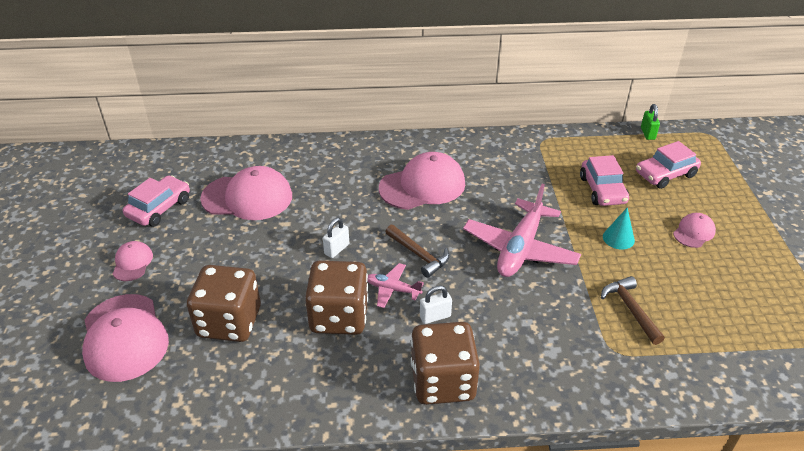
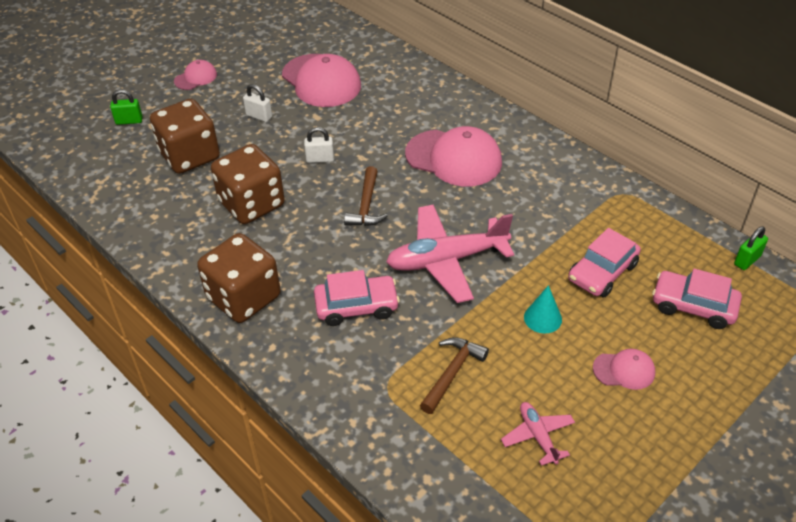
camera: 50 degrees right, 5 degrees up
(124, 337) = (129, 121): pink cap -> green padlock
(159, 208) = (260, 51): pink car -> pink car (356, 306)
(393, 289) = (310, 214): pink plane -> pink plane (538, 436)
(435, 316) = (307, 254): white padlock -> white padlock (259, 116)

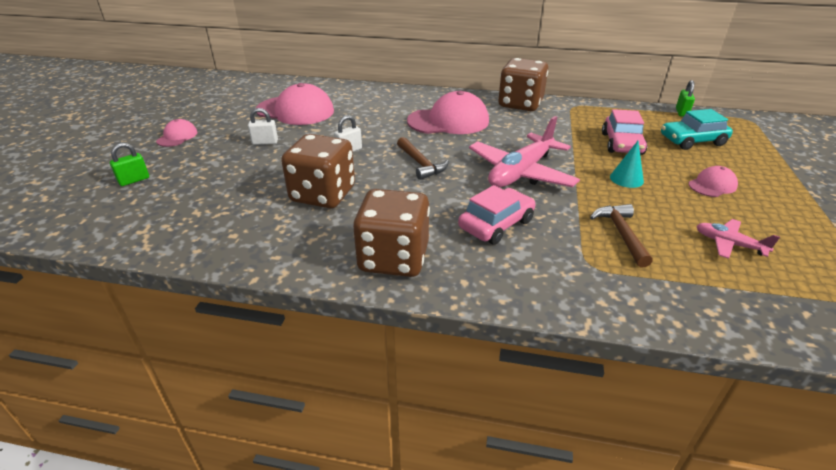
camera: 35 degrees left, 10 degrees down
(189, 156) = (225, 184): brown dice -> brown dice (520, 104)
(693, 306) = (692, 141): pink car -> turquoise car

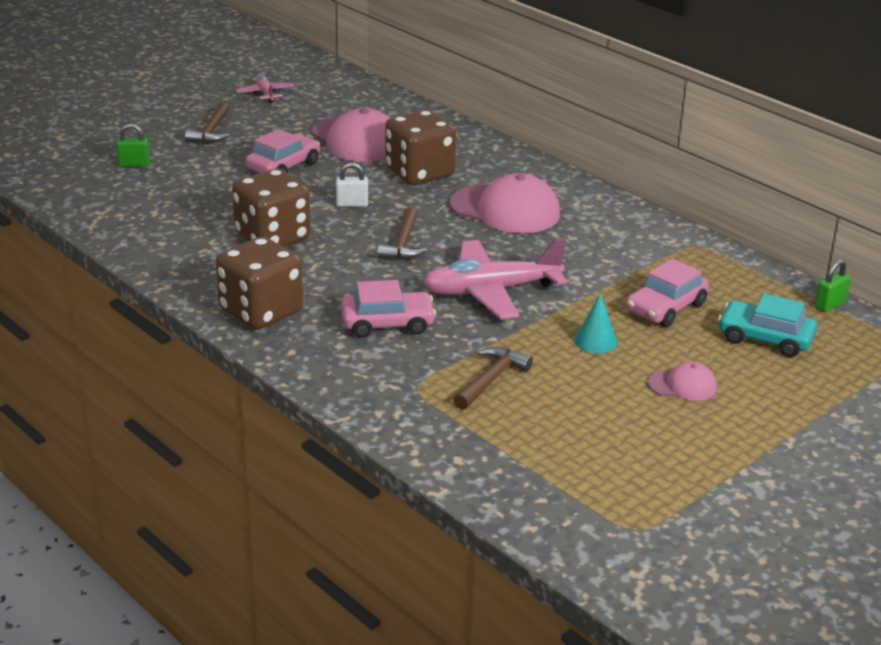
camera: 35 degrees right, 5 degrees down
(177, 136) = (211, 131): pink cap -> brown hammer
(265, 142) = (283, 166): white padlock -> pink car
(520, 104) = (629, 219): brown dice -> brown dice (419, 173)
(729, 244) = (582, 431): pink plane -> pink plane (265, 94)

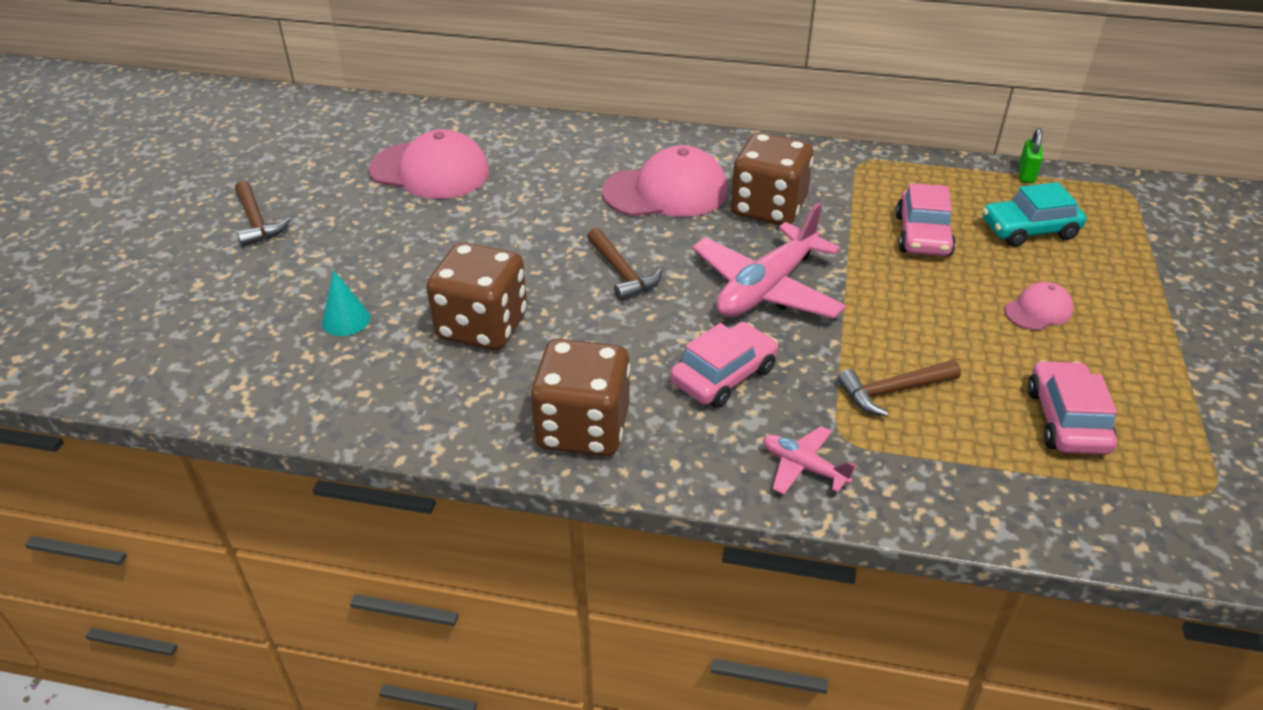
camera: 35 degrees left, 10 degrees up
(134, 164) = (209, 302): green padlock -> none
(265, 94) = (266, 153): pink plane -> pink plane (803, 467)
(283, 166) = (390, 232): pink car -> pink car (1066, 420)
(352, 204) = (516, 248): white padlock -> none
(419, 173) = (538, 184): brown dice -> brown dice (768, 208)
(491, 380) = (893, 391): brown hammer -> brown hammer turned 105 degrees counterclockwise
(595, 341) = (917, 299): turquoise cone -> turquoise cone (346, 320)

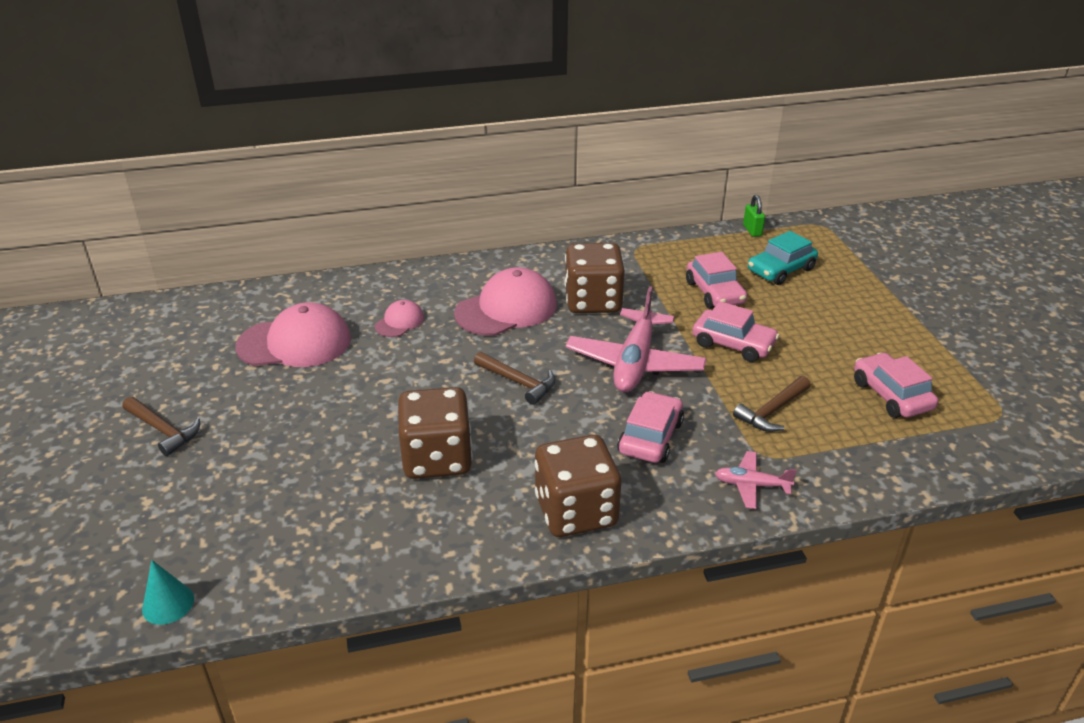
camera: 25 degrees left, 5 degrees down
(346, 320) = (314, 489): turquoise cone -> turquoise cone (168, 604)
(901, 300) = (733, 344): none -> pink car
(1038, 310) = (824, 325): pink cap -> pink cap (399, 322)

